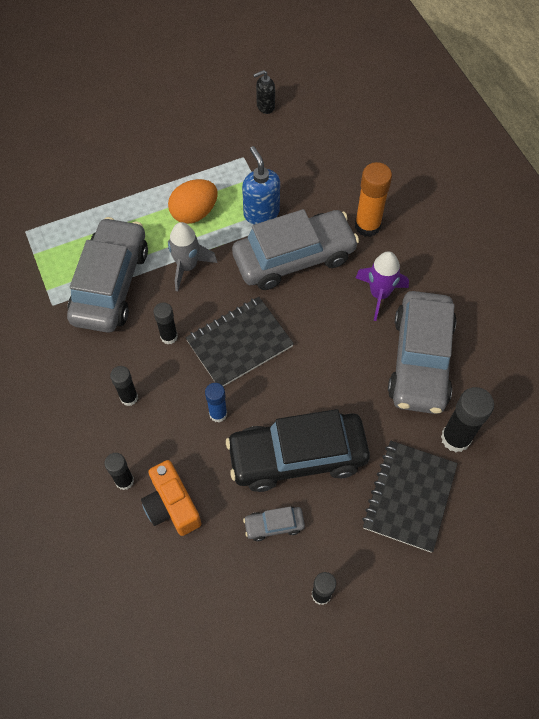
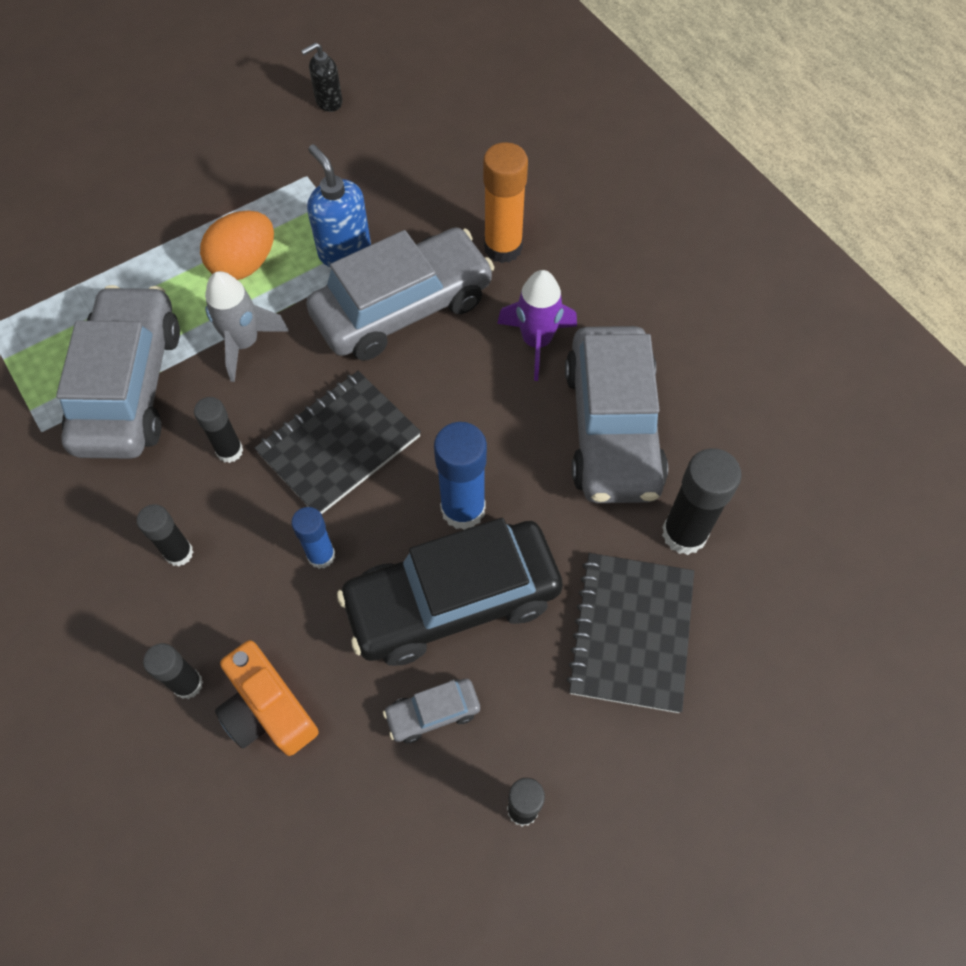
camera: 10 degrees left, 0 degrees up
(313, 398) = (463, 509): none -> blue glue stick

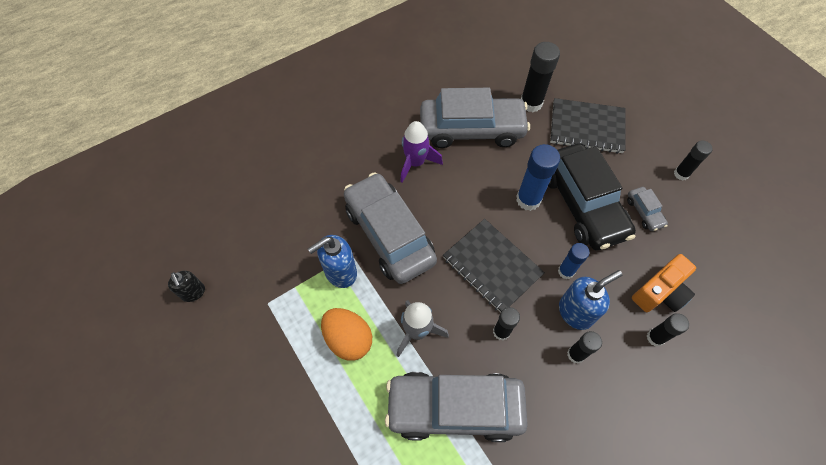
camera: 90 degrees left, 0 degrees up
(248, 562) = (575, 312): none -> blue soap dispenser
(503, 247) = (344, 179): orange glue stick -> none

